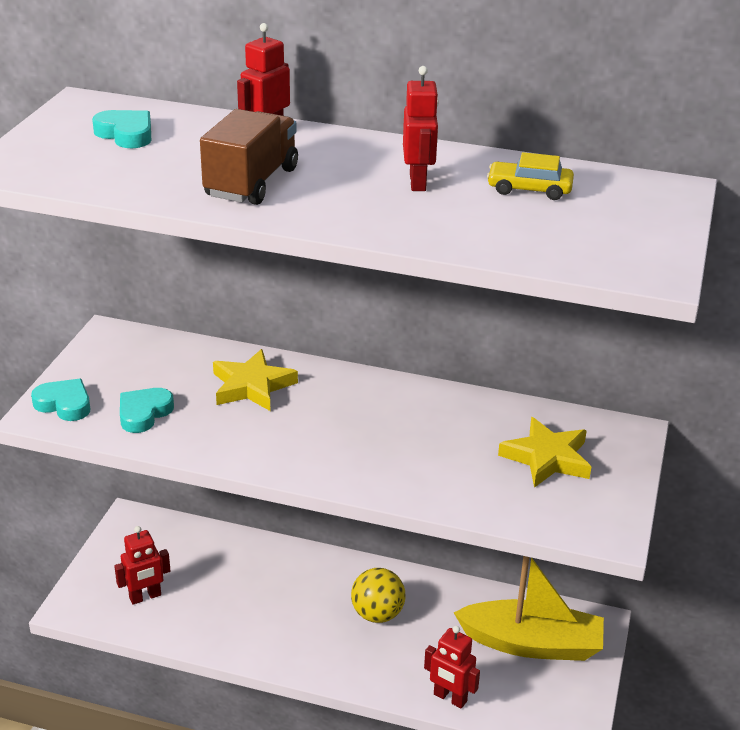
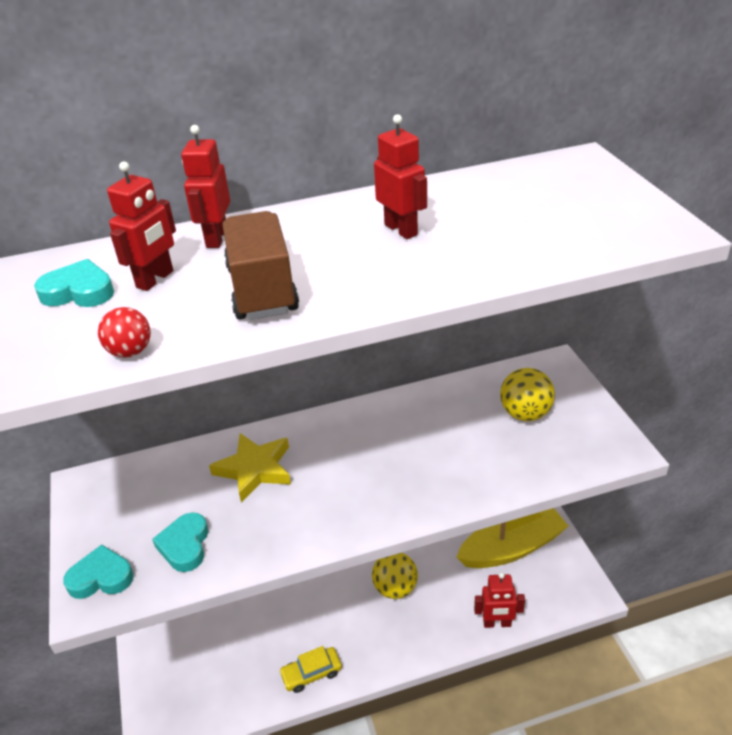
camera: 30 degrees left, 5 degrees up
(113, 186) = (130, 352): none -> red ball
(145, 597) = (209, 684): red robot -> red robot (155, 279)
(529, 189) = (490, 200): yellow car -> yellow car (311, 673)
(547, 458) = (525, 414): yellow star -> yellow ball

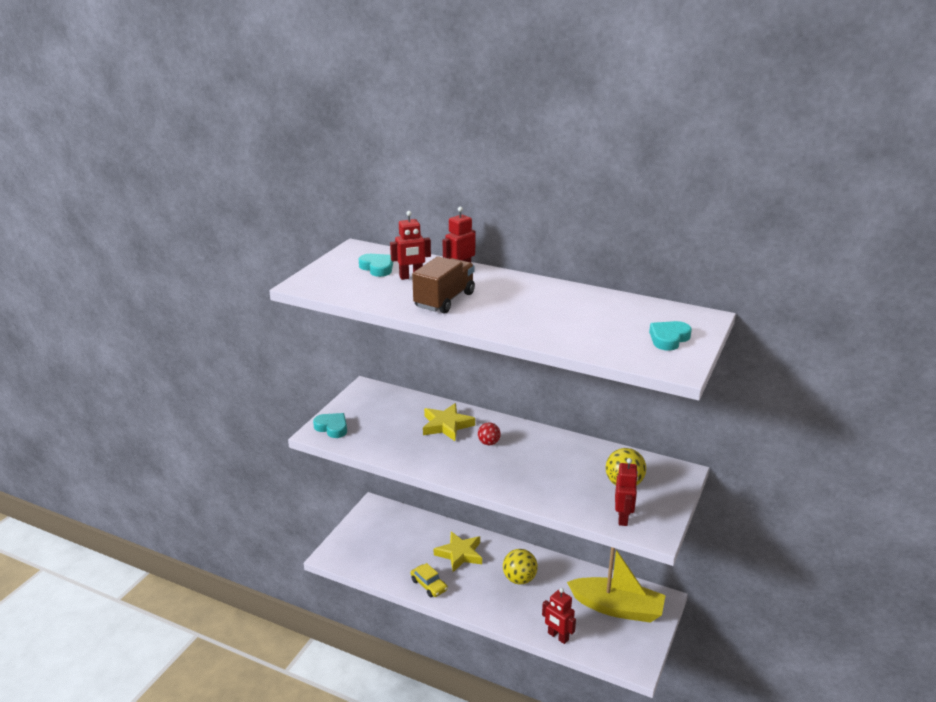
camera: 40 degrees right, 10 degrees down
(130, 352) = (363, 298): red ball -> red ball (489, 443)
(185, 545) = (378, 437): turquoise heart -> turquoise heart (668, 339)
(305, 607) = (460, 554): none -> yellow star
(311, 673) = (429, 585): yellow car -> yellow car turned 150 degrees counterclockwise
(401, 230) = (545, 305): red robot -> red robot (623, 518)

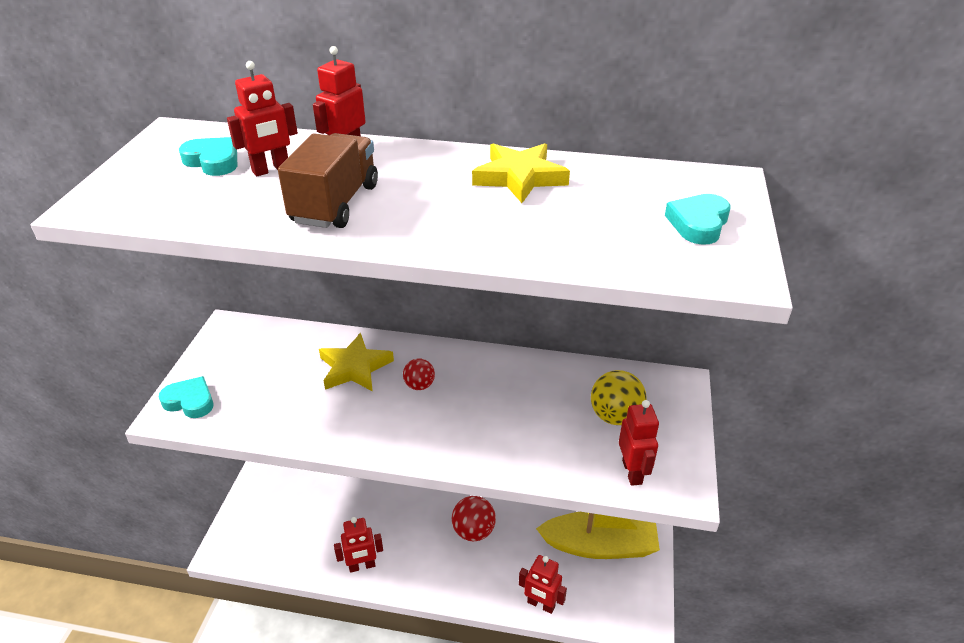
camera: 15 degrees left, 10 degrees up
(429, 585) = (362, 566): yellow car -> red robot
(460, 554) = (391, 511): yellow star -> yellow star (519, 177)
(519, 579) = (473, 531): yellow ball -> red ball

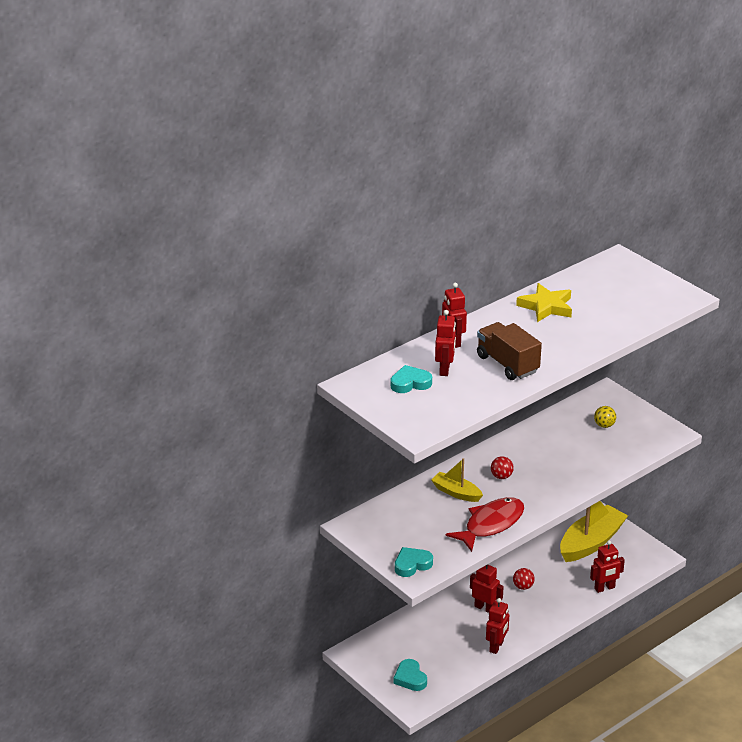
camera: 50 degrees left, 5 degrees down
(319, 423) = (491, 524): none -> red fish
(354, 368) = (456, 493): yellow star -> yellow boat
(473, 531) = (523, 587): red ball -> red ball, size x0.61
(615, 416) = (604, 425): yellow ball -> yellow ball, size x0.61
(632, 472) = (646, 441): red robot -> red robot (484, 608)
(698, 223) = (643, 285): turquoise heart -> turquoise heart (410, 678)

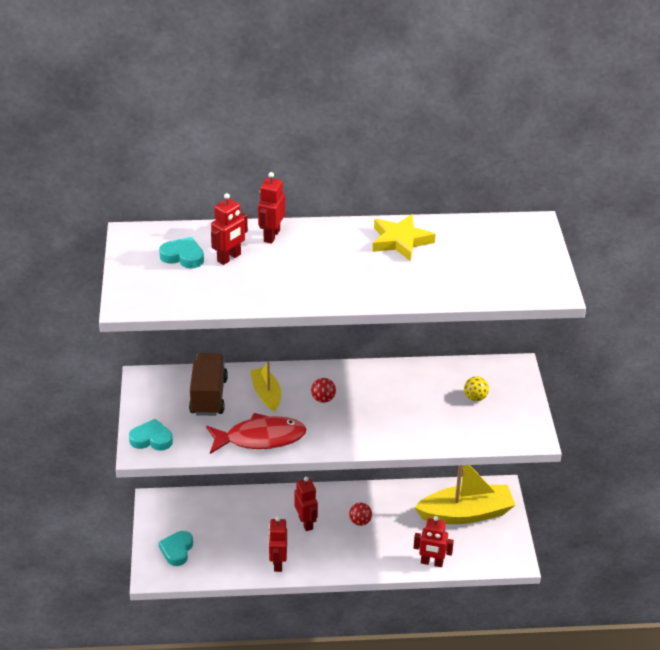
camera: 35 degrees right, 5 degrees up
(496, 646) = (278, 563): red robot -> red robot turned 120 degrees clockwise
(507, 364) = (290, 278): brown truck -> brown truck (208, 396)

